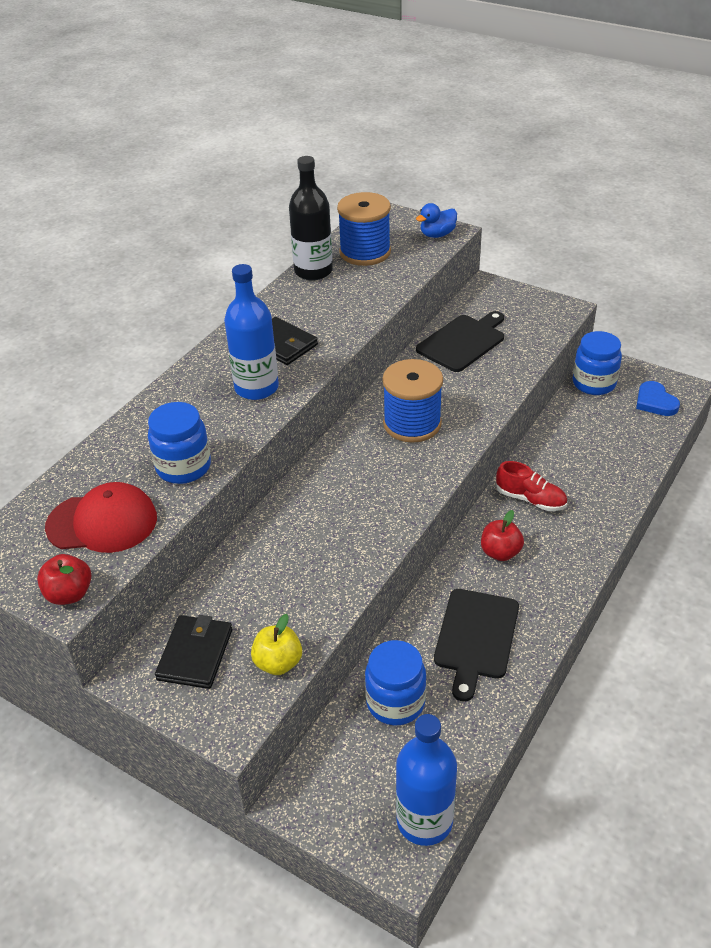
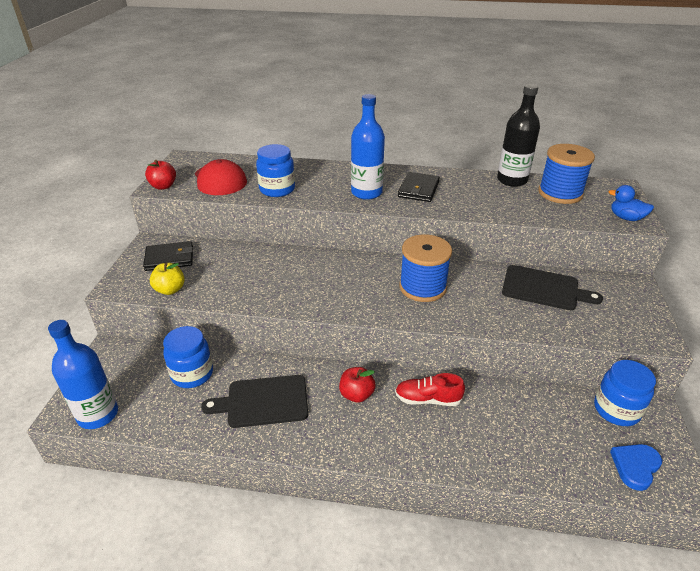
camera: 65 degrees right, 5 degrees down
(530, 499) = (427, 399): red shoe -> red shoe turned 90 degrees clockwise

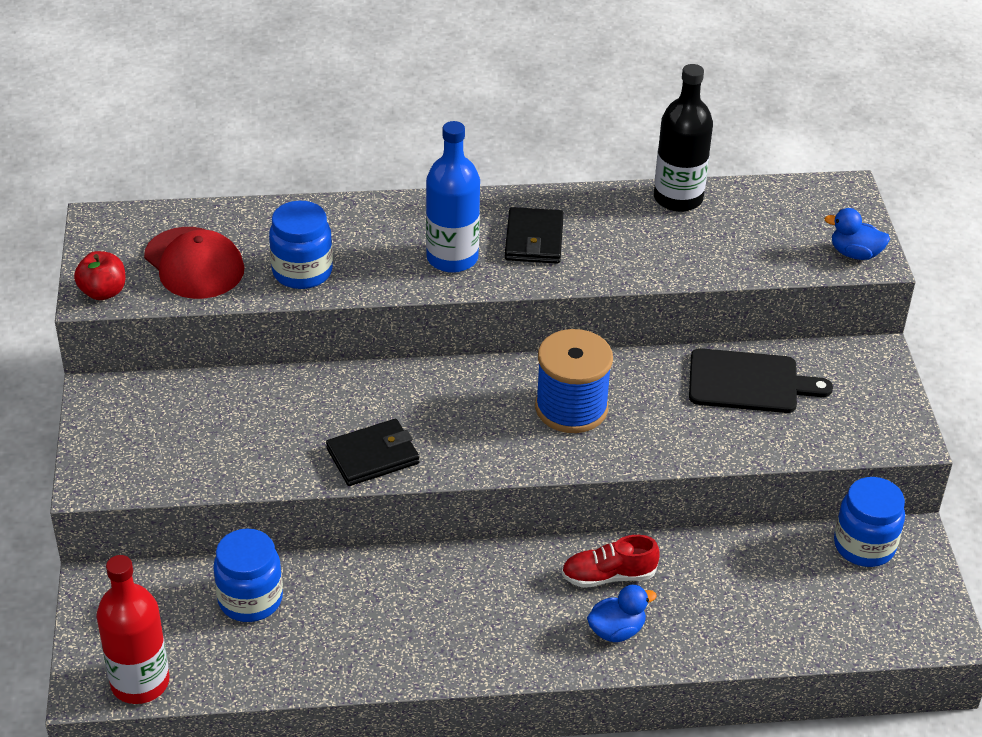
camera: 15 degrees left, 5 degrees up
(98, 414) = (140, 682): blue bottle -> red bottle
(169, 258) = (149, 418): black wallet -> black wallet (373, 456)
(170, 290) = (181, 474): yellow apple -> none
(263, 402) = (375, 621): black cutting board -> none
(356, 394) = (506, 587): red apple -> none
(424, 439) = (616, 630): none -> blue duck
(560, 193) = (755, 217): blue spool -> none
(635, 466) = (889, 616): blue heart -> none

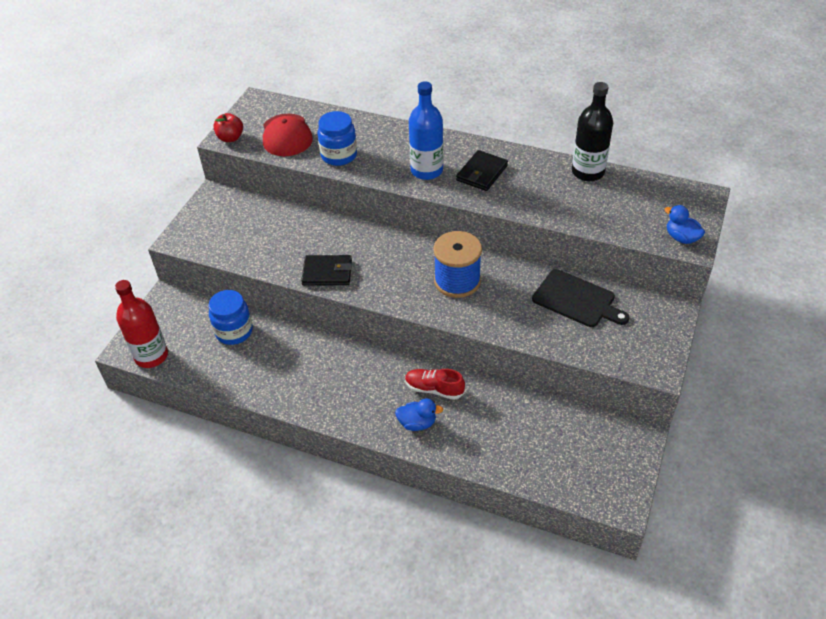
camera: 30 degrees right, 5 degrees up
(864, 546) = (605, 428): blue jar -> none

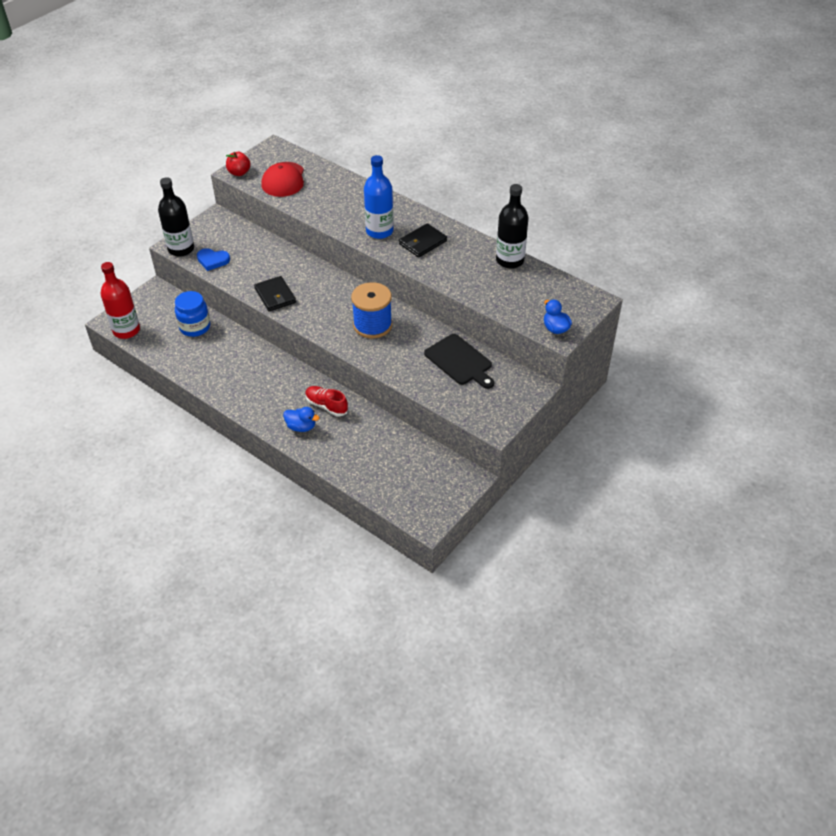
camera: 15 degrees right, 0 degrees up
(188, 242) = (181, 249): none -> black bottle
(233, 247) = (213, 260): none -> blue heart
(327, 272) = (275, 296): black wallet -> black wallet turned 45 degrees clockwise
(339, 155) = (316, 204): blue jar -> none

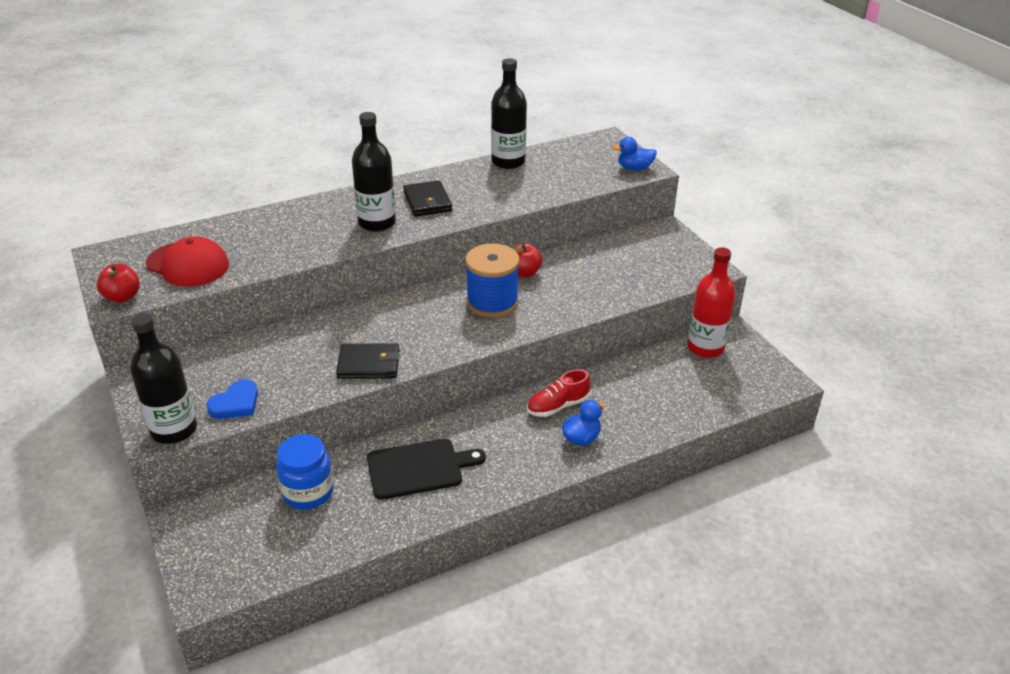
camera: 65 degrees left, 10 degrees down
(126, 330) = (244, 577): red bottle -> red bottle (705, 348)
(379, 231) = (377, 223): blue bottle -> black bottle
(418, 329) = (524, 273): none -> red apple
(460, 361) = (598, 261): black cutting board -> black cutting board (419, 468)

